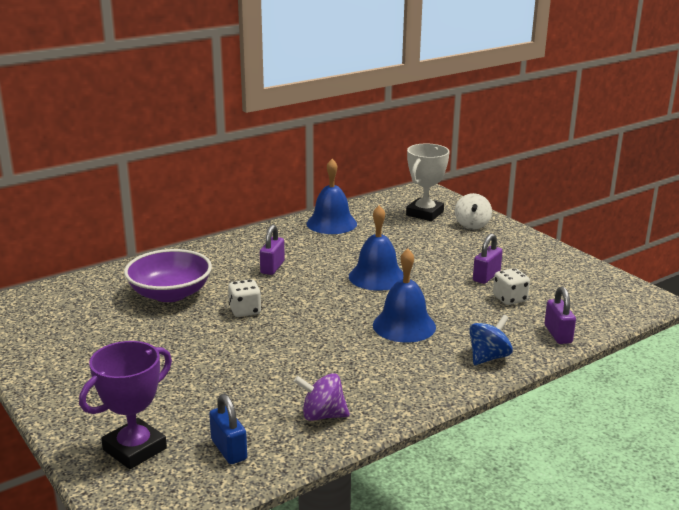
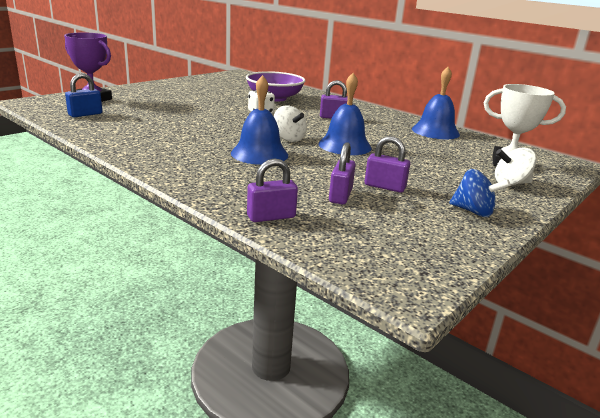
camera: 75 degrees right, 0 degrees up
(322, 415) = (120, 132): purple spinning top -> none
(353, 304) = (289, 139): none -> white spinning top
(488, 357) = (212, 183): blue spinning top -> blue spinning top (473, 212)
(509, 299) = (340, 196): white dice -> purple padlock

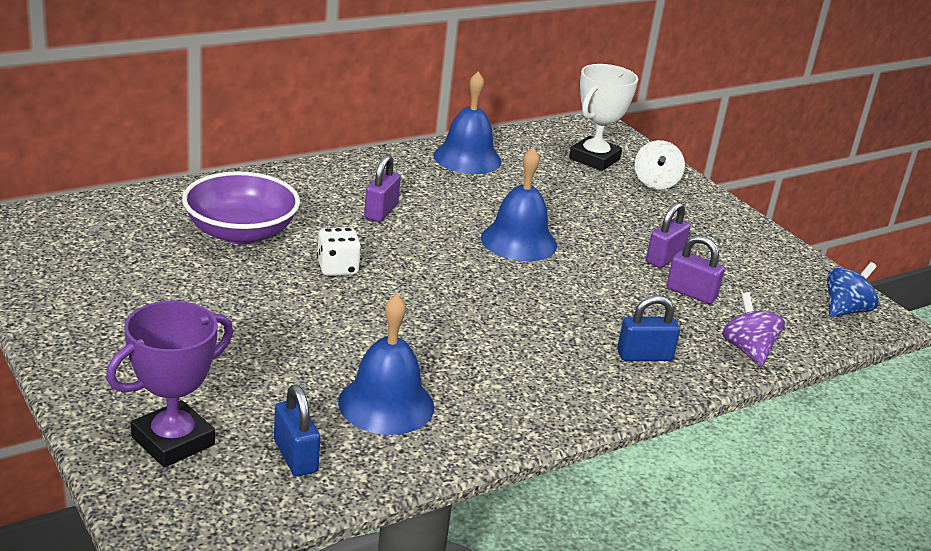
camera: 75 degrees left, 5 degrees up
(230, 180) = (644, 356): none -> blue padlock
(259, 154) = (546, 314): blue bell -> blue bell (386, 404)
(271, 217) = (747, 350): purple padlock -> purple spinning top
(289, 139) = (482, 276): white spinning top -> none
(473, 212) = (729, 231): blue spinning top -> blue spinning top (845, 310)

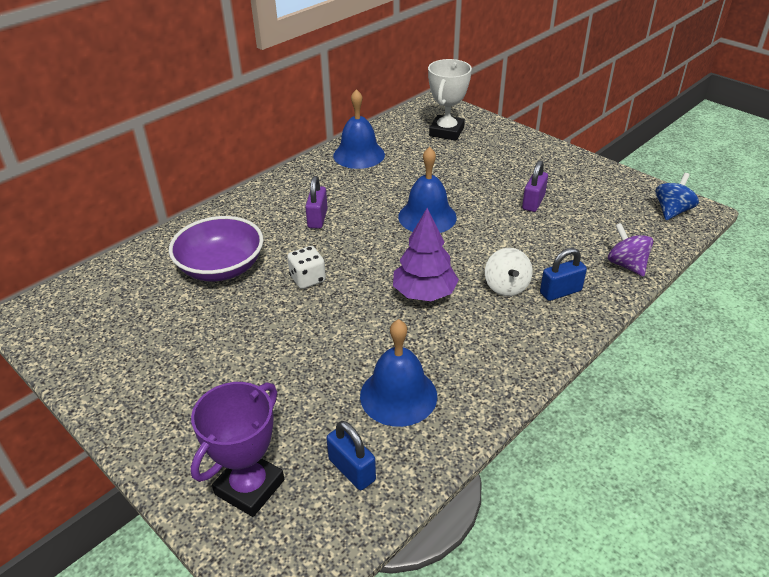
camera: 10 degrees left, 10 degrees up
(472, 316) = (424, 293): none -> purple tree
(655, 183) = (497, 140): white spinning top -> white spinning top (506, 287)
(691, 293) = (565, 227): purple padlock -> none

